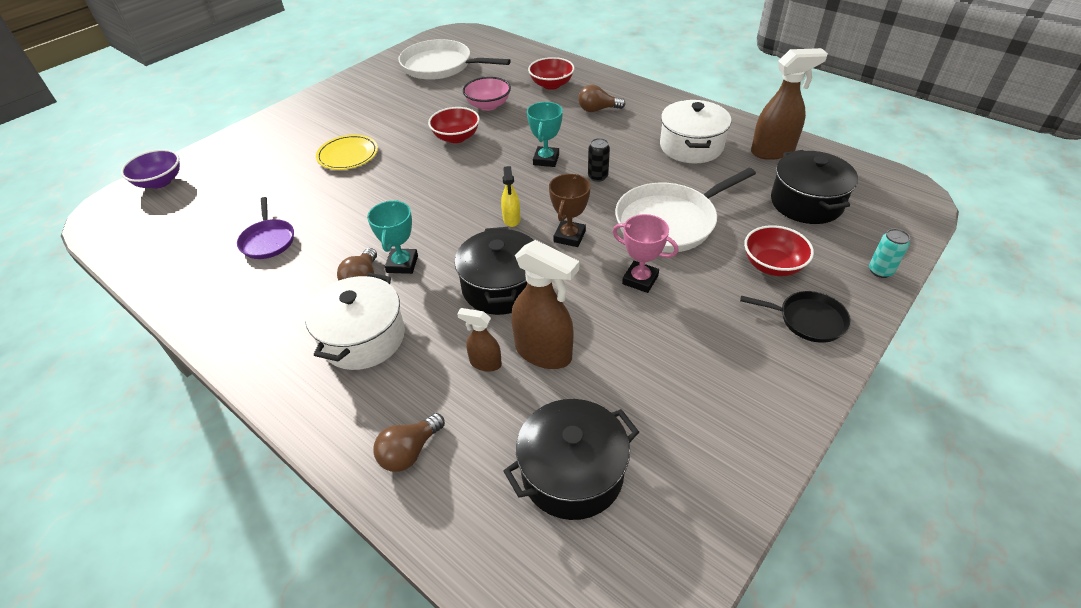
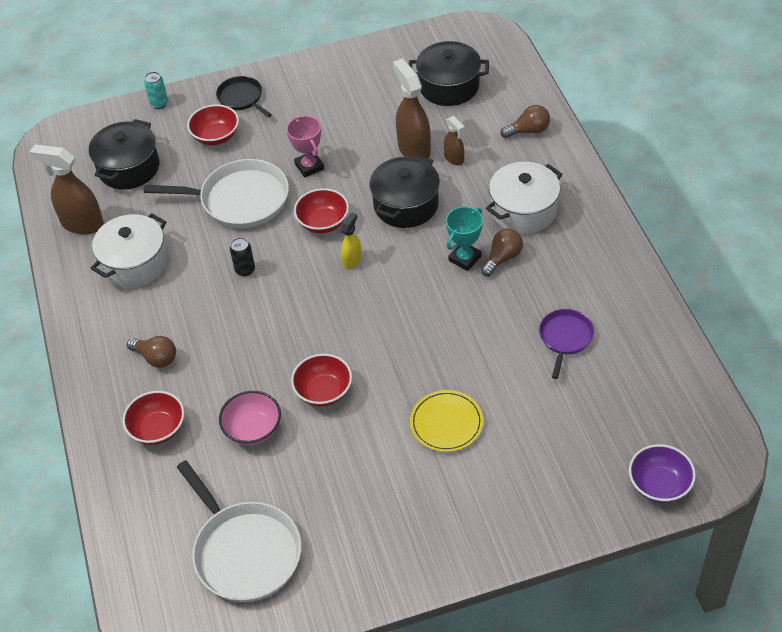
camera: 145 degrees left, 5 degrees up
(546, 159) = (268, 313): turquoise trophy -> none
(569, 236) = (323, 222): brown trophy -> red bowl

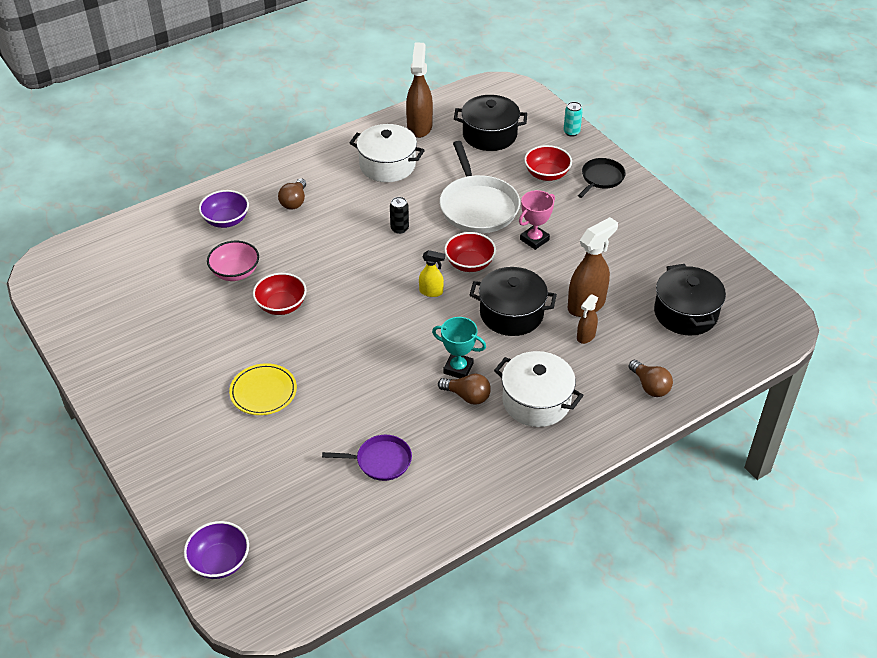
camera: 70 degrees right, 5 degrees down
(158, 429) = (226, 220): red bowl -> purple bowl
(245, 552) = (120, 295): white pan -> none

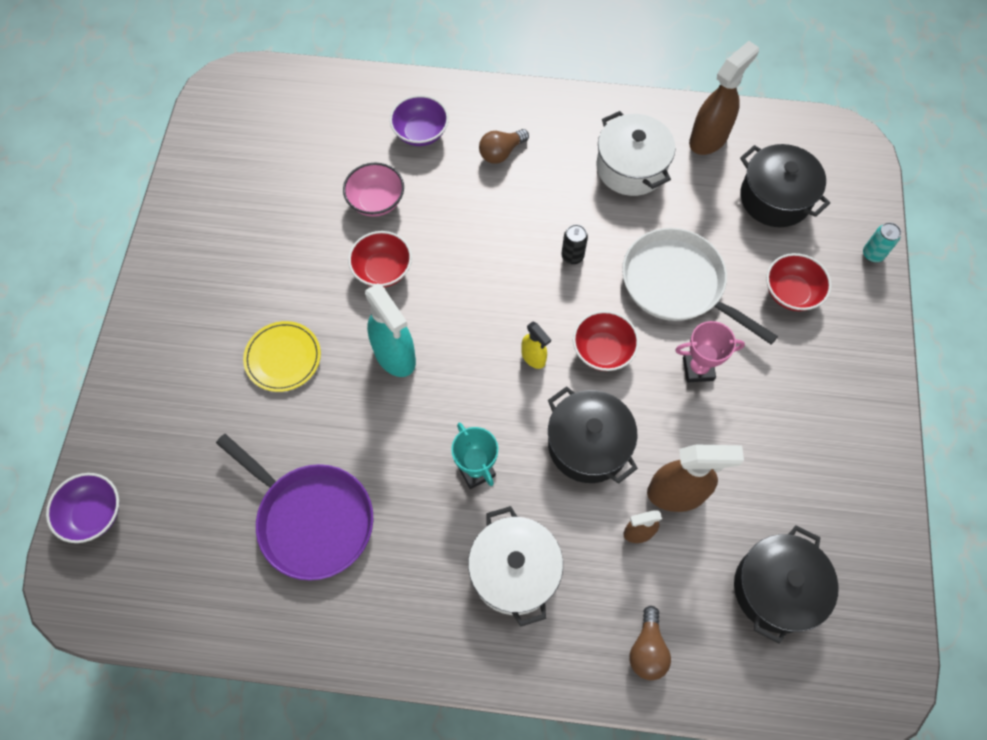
camera: 40 degrees right, 20 degrees up
(340, 344) = (395, 355): none -> turquoise spray bottle
(381, 461) = (312, 519): purple pan -> purple pan, size x1.80
(467, 396) = (455, 510): brown light bulb -> none
(478, 206) = (677, 284): white pan -> white pan turned 105 degrees clockwise
(601, 178) = (849, 340): black pan -> none

